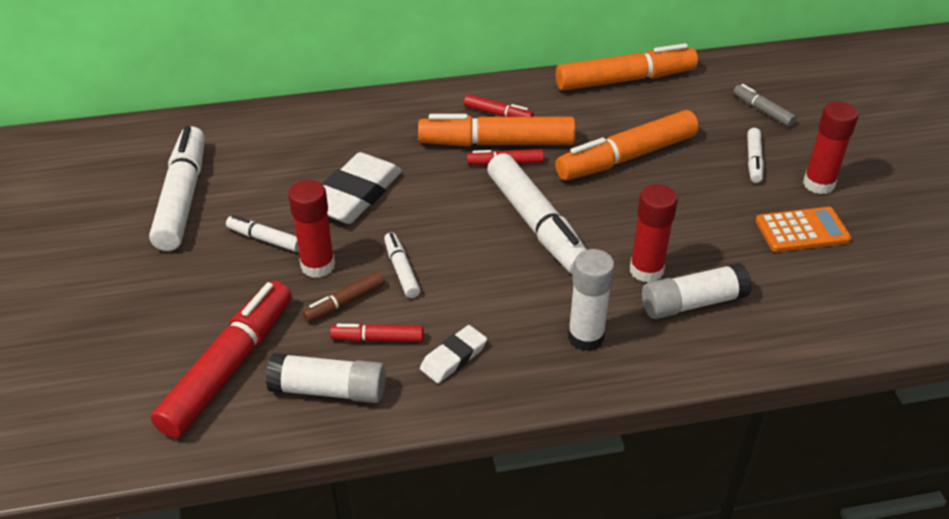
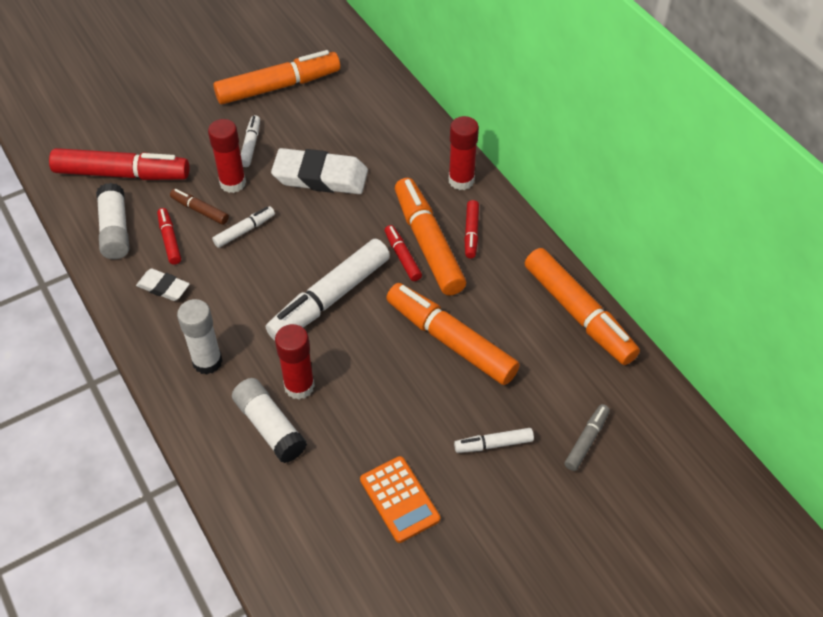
camera: 70 degrees right, 10 degrees up
(183, 197) = (278, 86): white marker -> orange marker
(818, 184) = (480, 506): red glue stick -> red glue stick (461, 180)

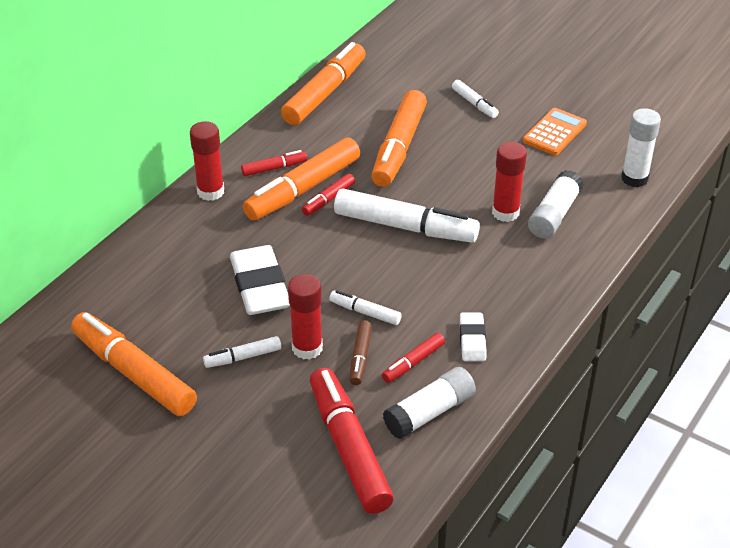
camera: 115 degrees left, 10 degrees down
(207, 362) = (526, 275): white glue stick -> white glue stick (634, 178)
(586, 440) = (437, 66): grey marker -> none

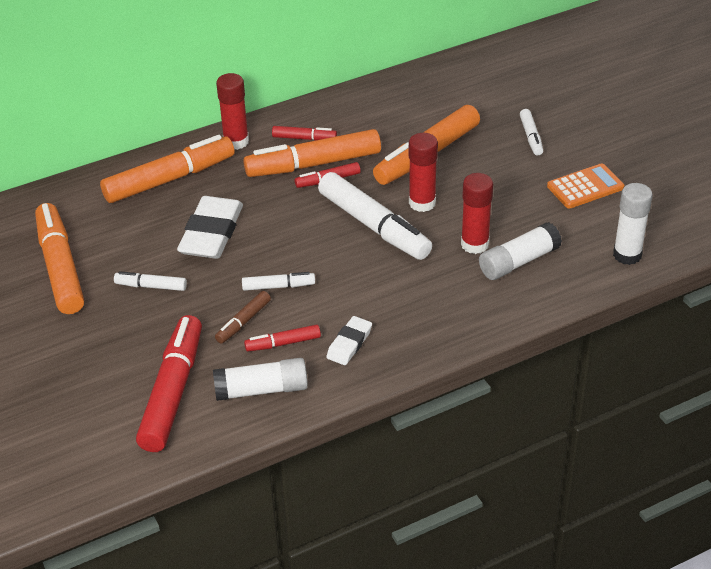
camera: 30 degrees right, 0 degrees up
(307, 348) = (207, 298): red glue stick -> red glue stick (422, 203)
(325, 93) = (402, 86): orange marker -> orange marker (169, 179)
(365, 312) = (278, 286): white marker -> white marker turned 120 degrees clockwise

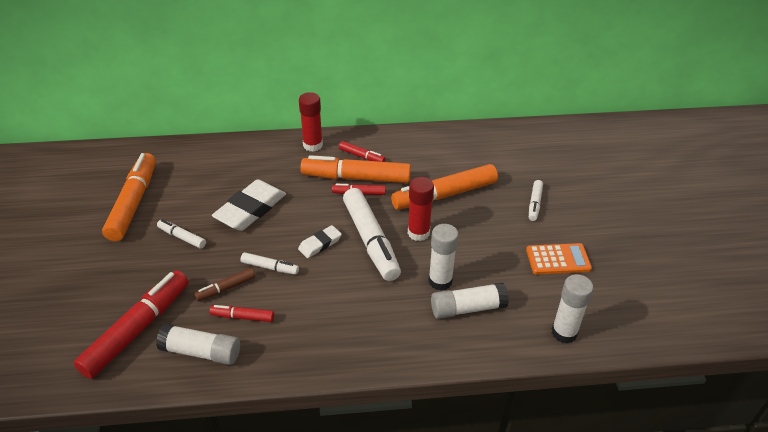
camera: 20 degrees right, 0 degrees up
(169, 179) = (250, 160): orange marker -> none
(349, 344) = (291, 335): white eraser -> white eraser (320, 244)
(475, 244) = (440, 281): red glue stick -> white glue stick

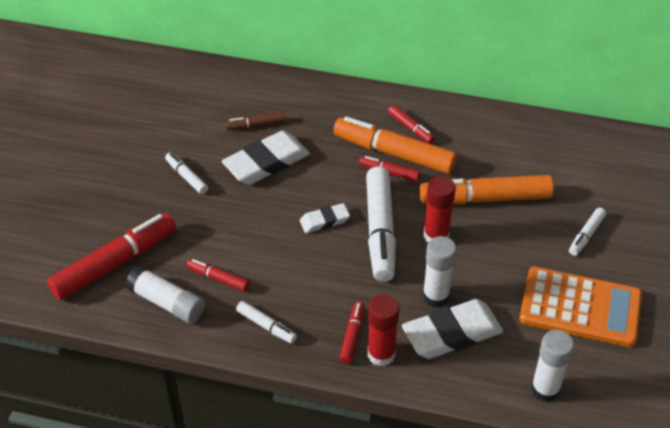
camera: 20 degrees right, 5 degrees up
(134, 203) = (150, 125): orange marker -> none
(226, 288) = (212, 244): brown marker -> brown marker (255, 125)
(270, 267) = (263, 233): white marker -> white marker (266, 326)
(313, 145) = (361, 101): red glue stick -> red glue stick (381, 354)
(384, 334) = (352, 336): none -> red marker
(467, 308) = (452, 334): white glue stick -> white eraser
(558, 259) = (580, 307): orange calculator -> orange calculator, size x1.66

